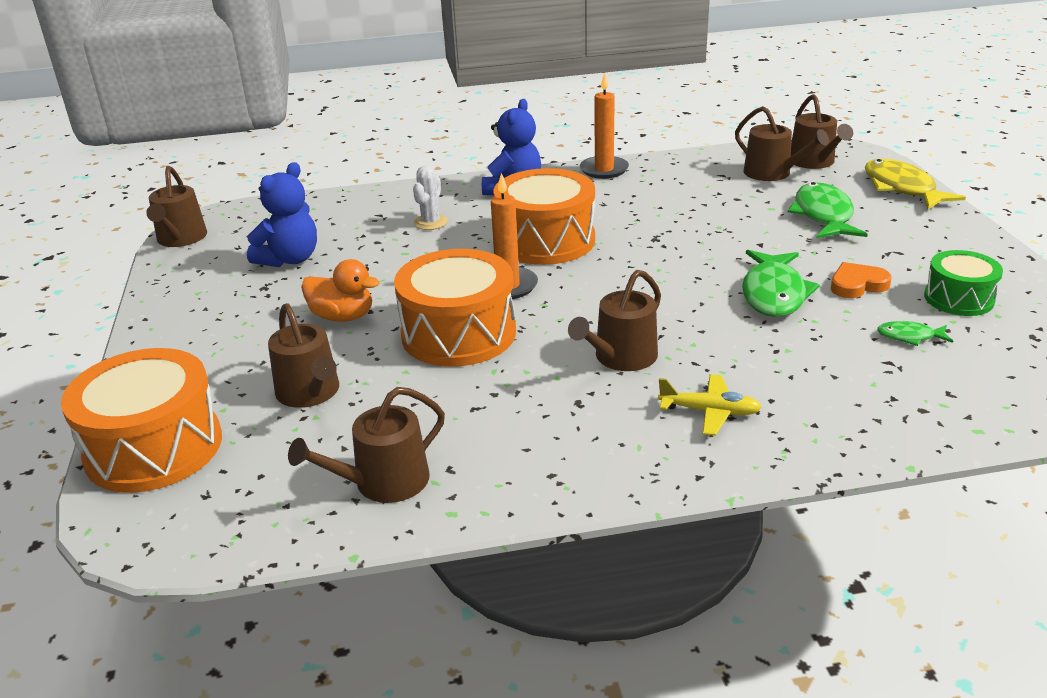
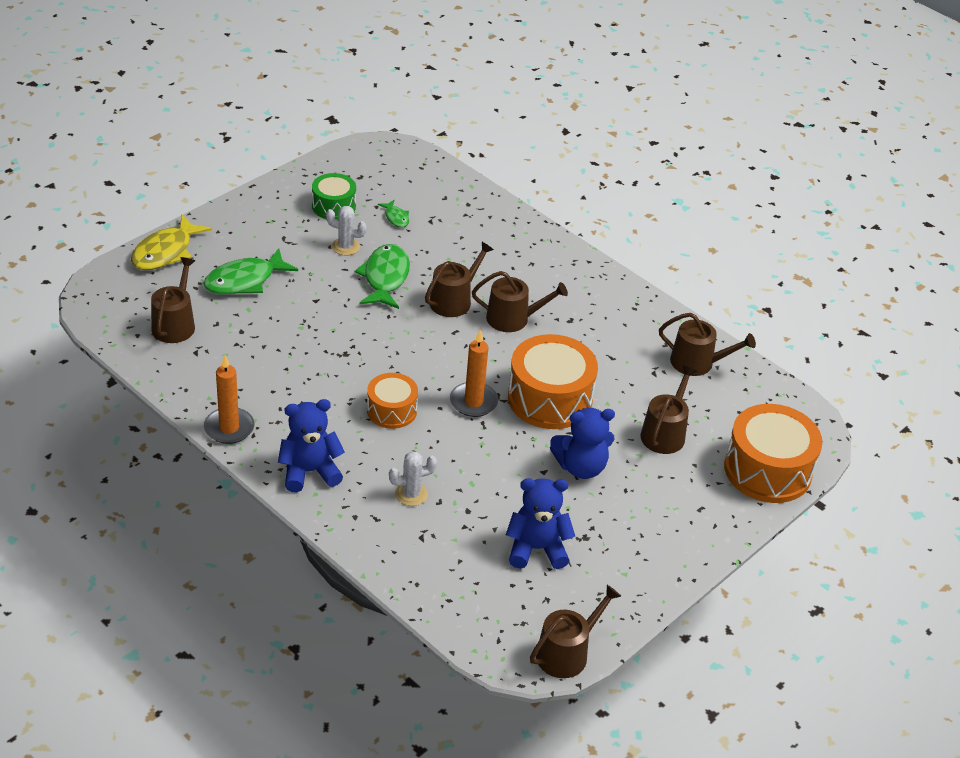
camera: 130 degrees left, 10 degrees up
(343, 316) = (581, 467): orange duck -> blue teddy bear
(545, 241) = (391, 410): orange drum -> orange drum, size x0.58
(709, 412) = (534, 271): yellow plane -> none
(774, 293) = (385, 278): green fish -> green fish turned 60 degrees counterclockwise
(814, 162) = (135, 306): brown watering can -> brown watering can (454, 300)
(857, 285) = (346, 247): orange heart -> white cactus

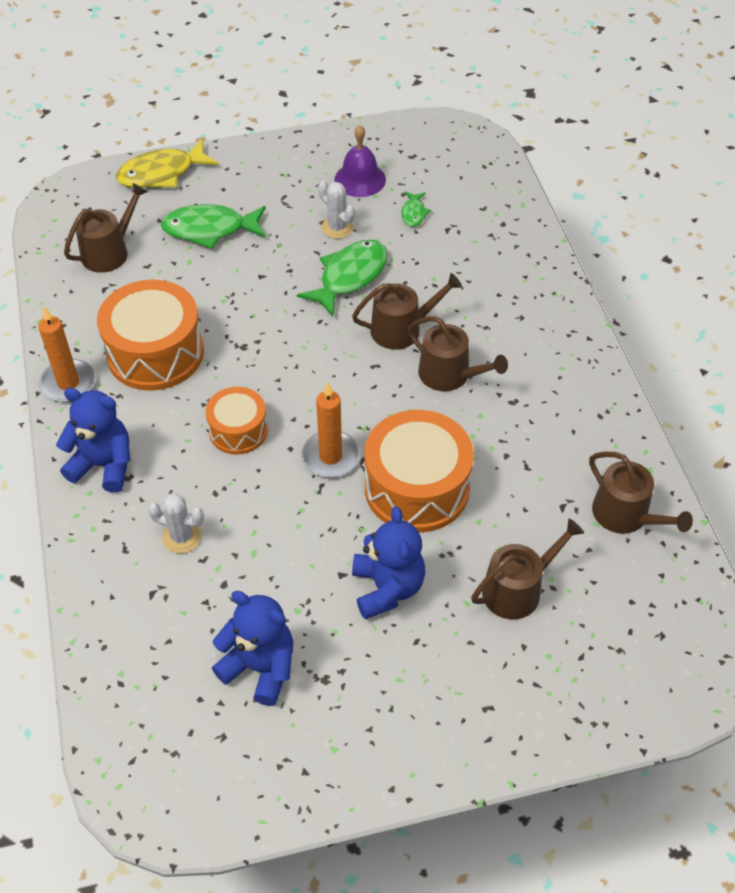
camera: 35 degrees right, 10 degrees up
(334, 206) = (360, 179): green drum -> purple bell
(567, 653) = (191, 817): brown watering can -> none
(581, 467) = (387, 588): blue teddy bear -> blue teddy bear turned 120 degrees counterclockwise
(767, 470) = (610, 696): orange drum -> orange drum (155, 353)

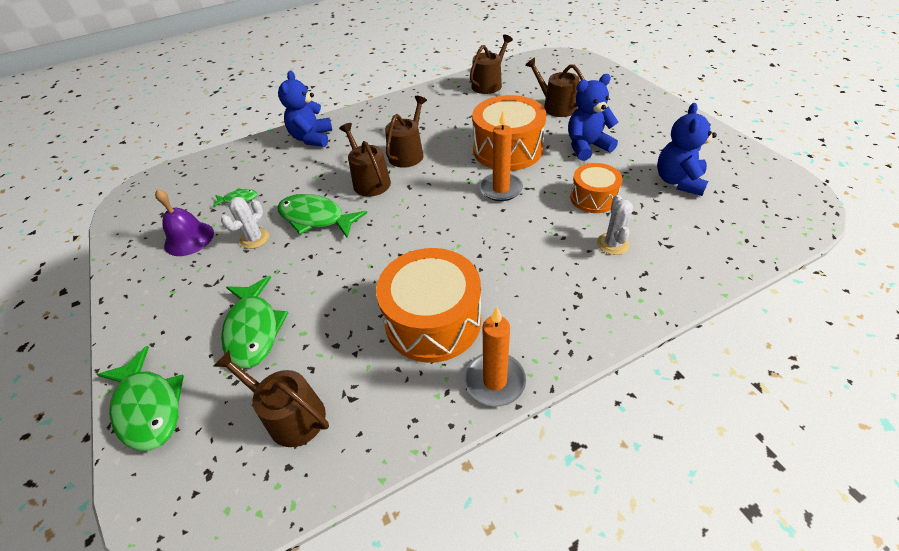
camera: 100 degrees left, 5 degrees down
(103, 465) = (576, 315): blue teddy bear -> blue teddy bear (312, 138)
(162, 173) = (148, 407): yellow fish -> green fish
(238, 430) = (499, 240): orange drum -> orange drum (593, 198)

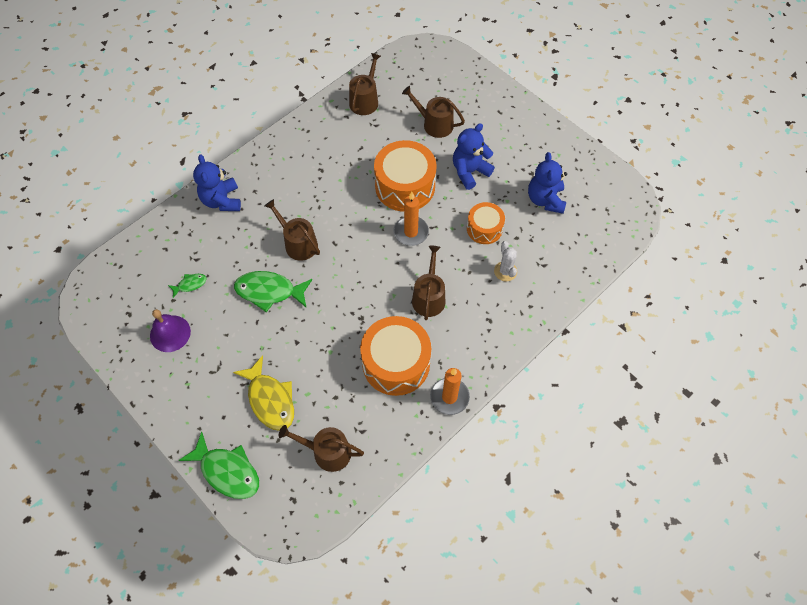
camera: 20 degrees left, 15 degrees up
(253, 329) = (270, 399): green fish -> yellow fish
(254, 238) = (227, 322): white cactus -> none
(408, 153) = (320, 205): brown watering can -> brown watering can (429, 297)

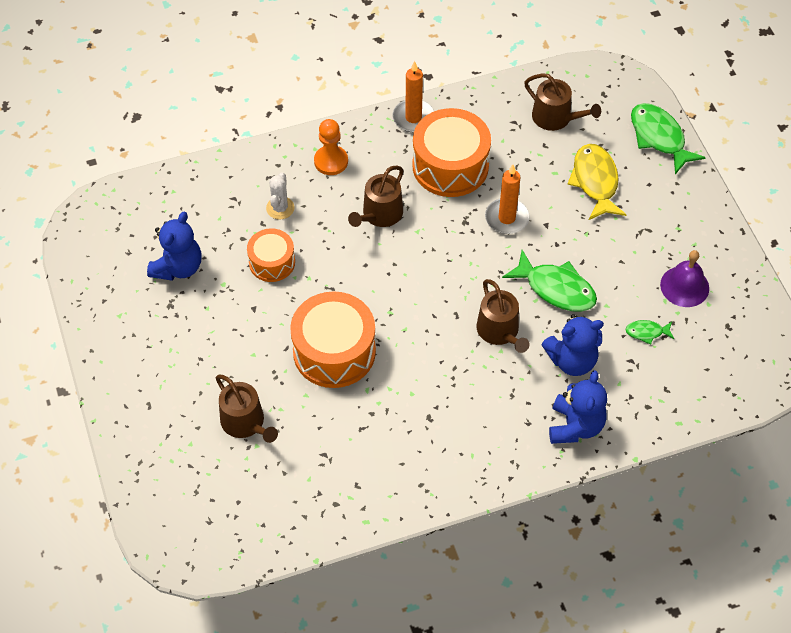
camera: 155 degrees left, 5 degrees down
(365, 100) = (318, 501): brown watering can -> none
(411, 232) = (359, 292): orange candle -> orange candle (507, 218)
(469, 172) = (243, 337): blue teddy bear -> blue teddy bear (572, 360)
(492, 326) = (331, 161): none -> orange pawn

